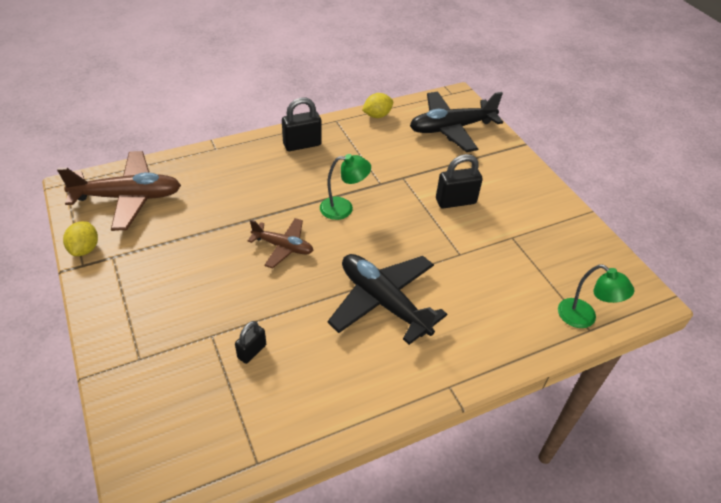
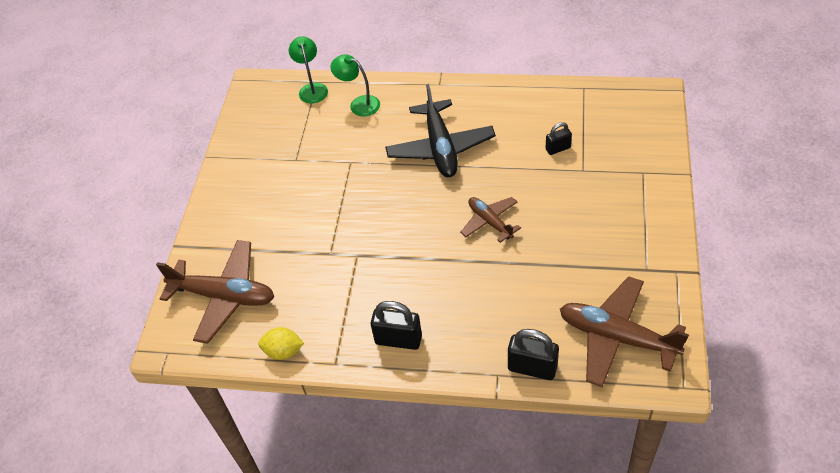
camera: 140 degrees left, 5 degrees up
(85, 249) = (672, 288): yellow lemon -> none
(343, 208) = (411, 240): green lamp -> green lamp (359, 104)
(451, 128) = (224, 296): black plane -> brown plane
(455, 201) = (307, 208): black padlock -> black padlock (532, 368)

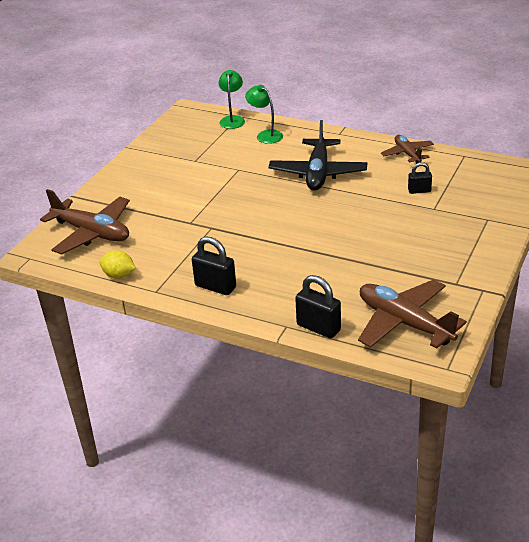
camera: 15 degrees right, 15 degrees down
(490, 222) = (334, 227): brown plane -> brown plane (407, 154)

